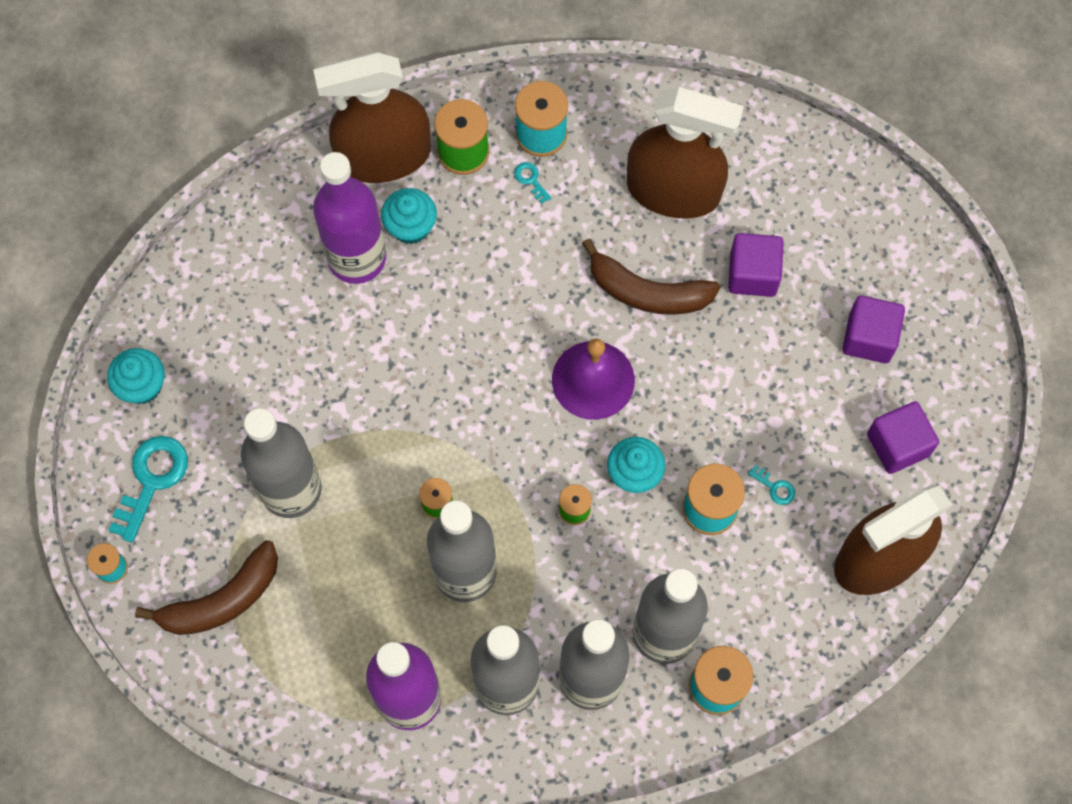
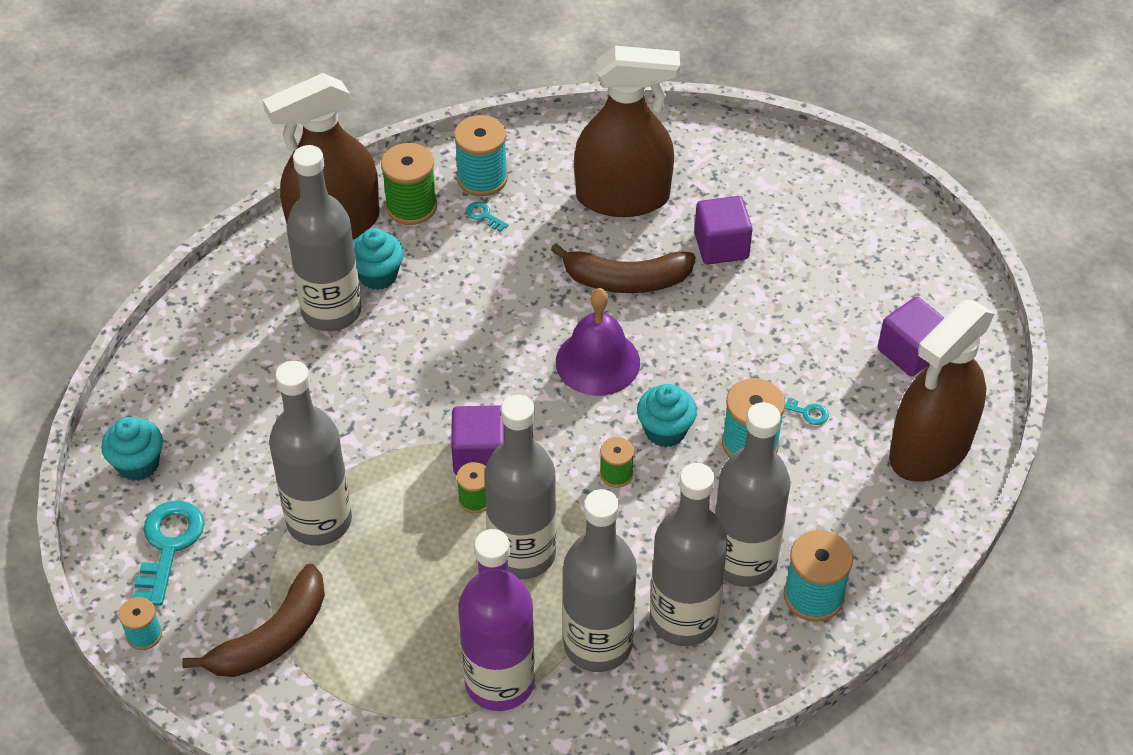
camera: 15 degrees left, 20 degrees down
(357, 258) = (331, 311): purple bottle -> grey bottle
(869, 338) = (849, 273): purple cube -> purple cube (480, 456)

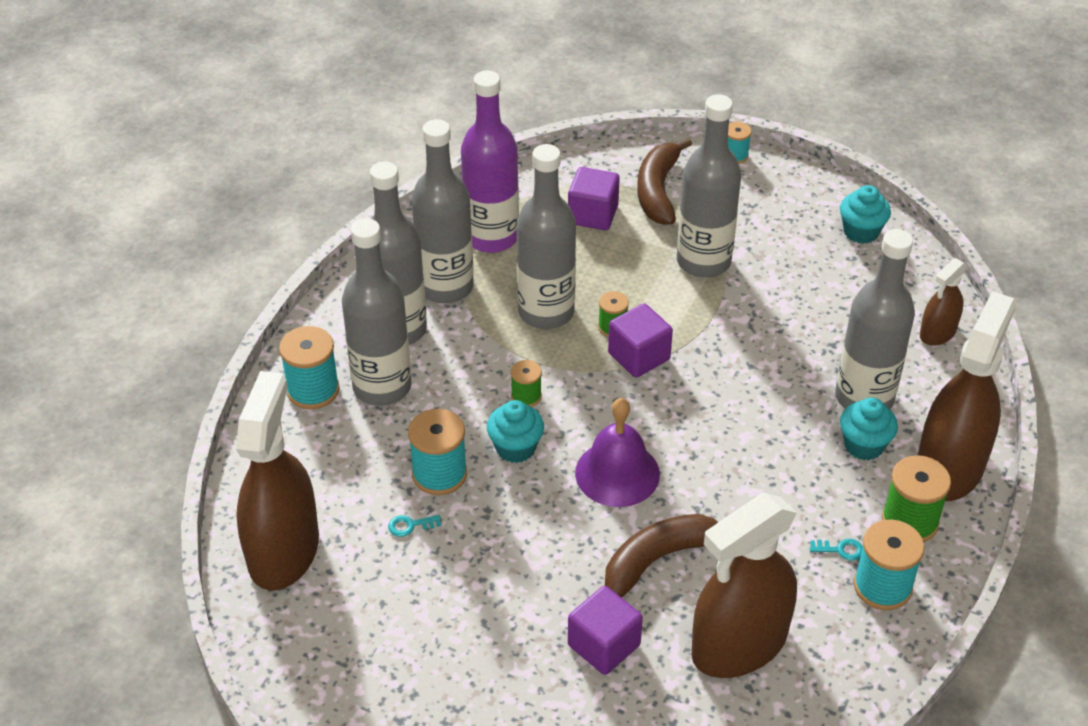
camera: 145 degrees right, 5 degrees down
(169, 545) = (781, 202): turquoise key -> none
(202, 329) = (937, 332): none -> brown spray bottle
(910, 352) = (352, 634): purple cube -> purple cube (593, 214)

